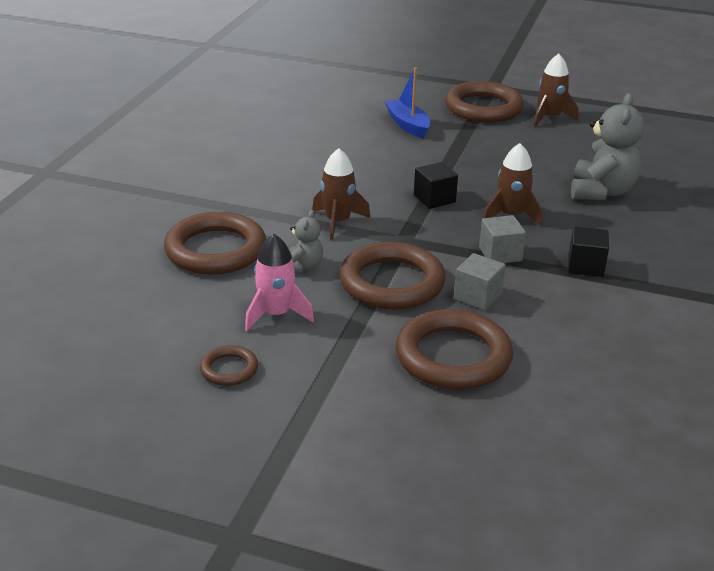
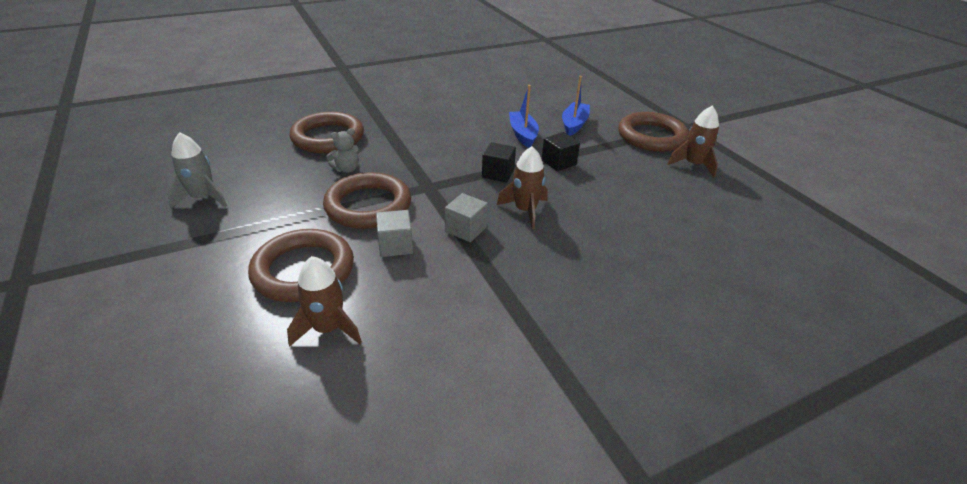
camera: 45 degrees right, 5 degrees up
(229, 369) = (203, 198): brown ring -> grey rocket
(276, 314) = (280, 185): pink rocket -> none
(338, 222) = (415, 156): brown rocket -> brown rocket (328, 328)
(386, 155) = (523, 134): none -> blue boat
(585, 266) = (507, 274): black cube -> black cube (558, 162)
(601, 192) = (630, 233): grey teddy bear -> none

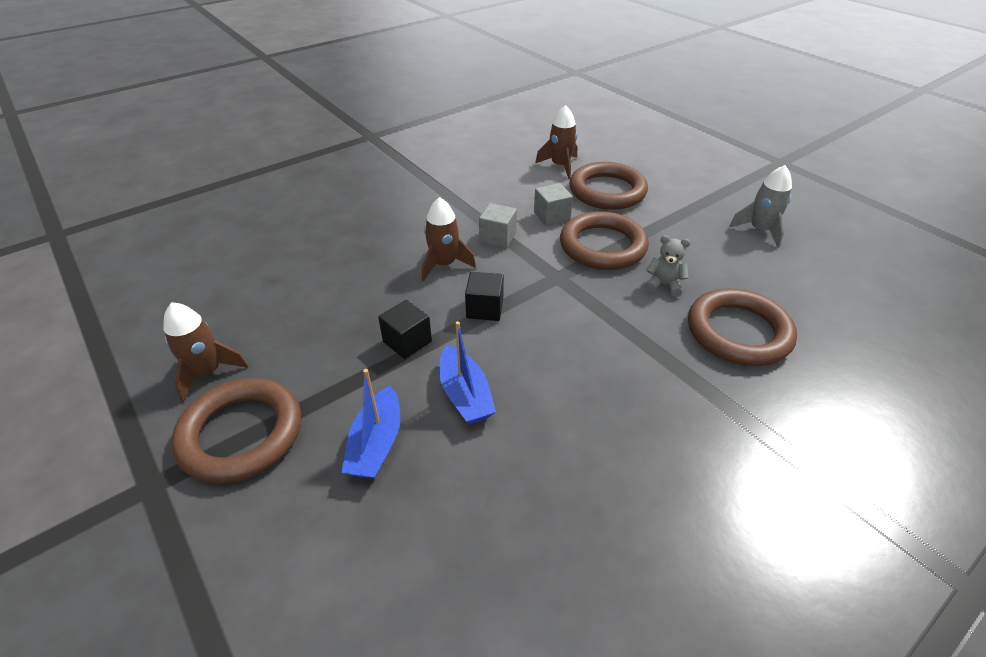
camera: 170 degrees right, 5 degrees up
(346, 169) = (663, 285): grey teddy bear -> grey teddy bear turned 60 degrees clockwise

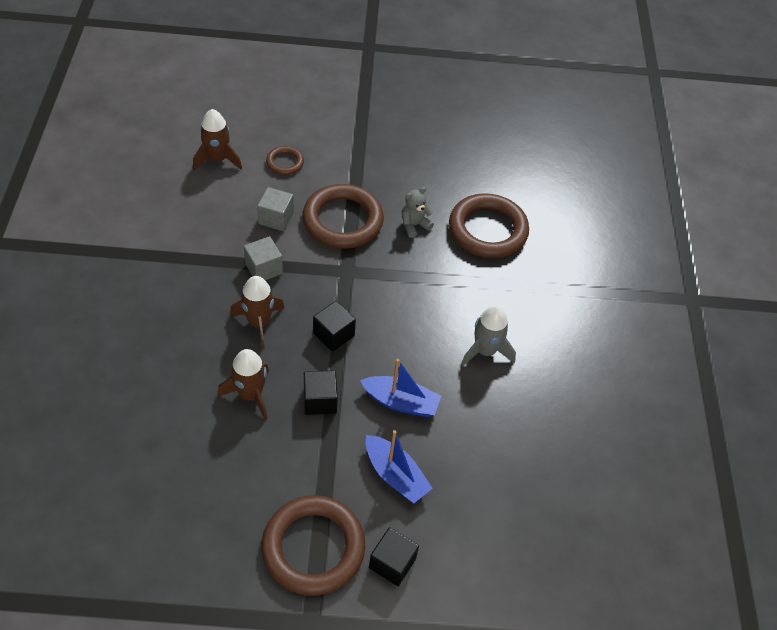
camera: 55 degrees left, 10 degrees up
(208, 372) = (225, 541): brown rocket -> brown rocket (250, 394)
(266, 509) = (392, 563): none -> black cube
(607, 191) = (285, 162): brown ring -> brown ring, size x0.49
(760, 230) = (420, 131): grey rocket -> grey rocket (485, 351)

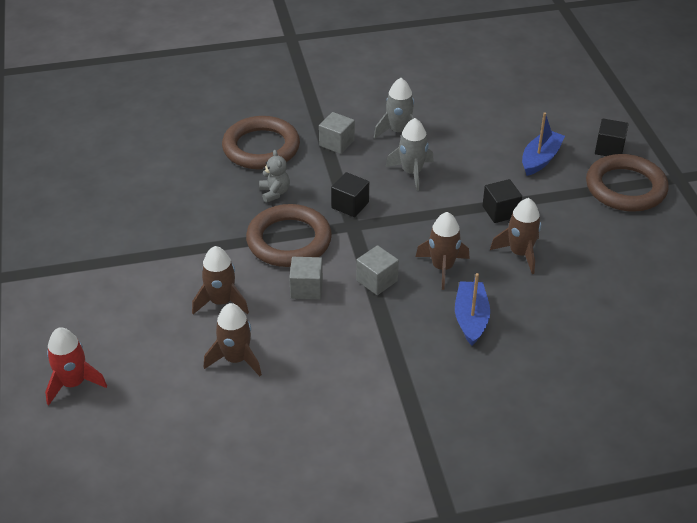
camera: 100 degrees left, 10 degrees down
(239, 73) = (73, 383): none -> red rocket
(285, 162) = (221, 302): brown ring -> brown rocket
(333, 334) = (429, 218): black cube -> black cube (350, 205)
(401, 402) = (474, 167): blue boat -> blue boat (471, 319)
(410, 341) = (412, 172): none -> grey rocket
(414, 225) = (274, 193): grey teddy bear -> grey teddy bear turned 150 degrees counterclockwise
(479, 291) = (336, 143): none -> grey cube

